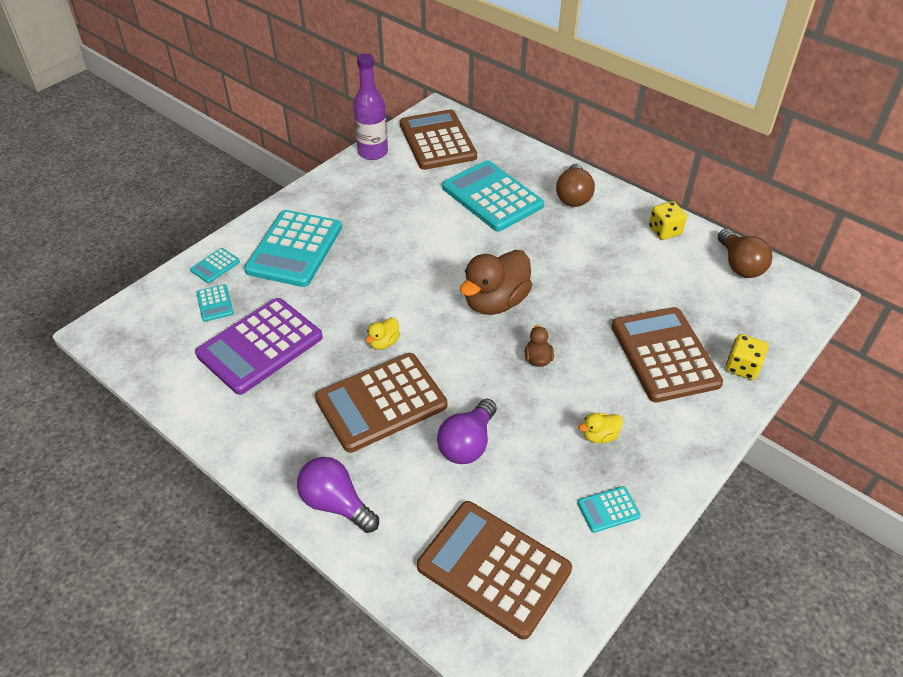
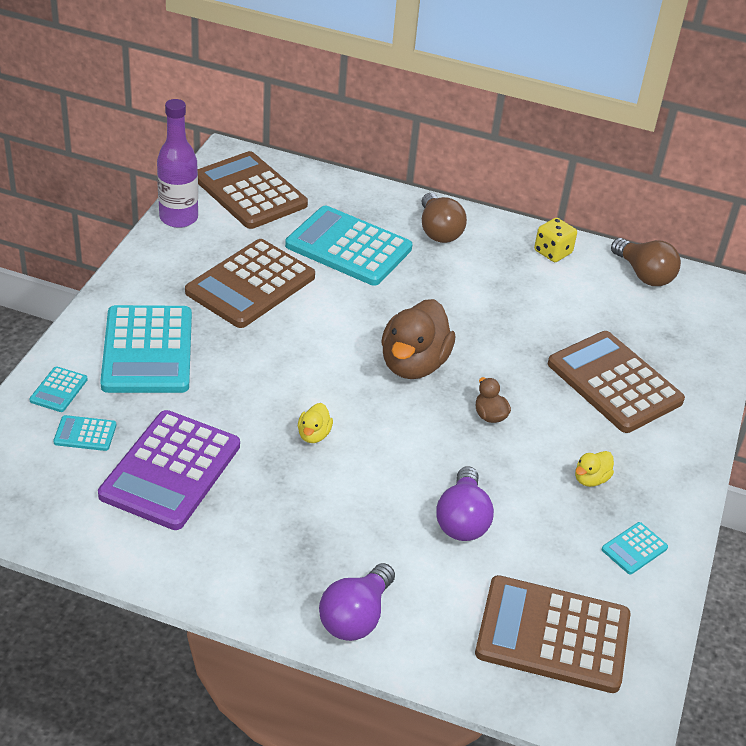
camera: 25 degrees left, 5 degrees down
(215, 303) = (85, 434): turquoise calculator -> turquoise calculator turned 135 degrees clockwise
(336, 504) = (356, 617): purple light bulb -> purple light bulb turned 75 degrees counterclockwise
(381, 402) = (346, 499): brown calculator -> brown calculator (250, 284)
(742, 367) = (694, 379): yellow dice -> none

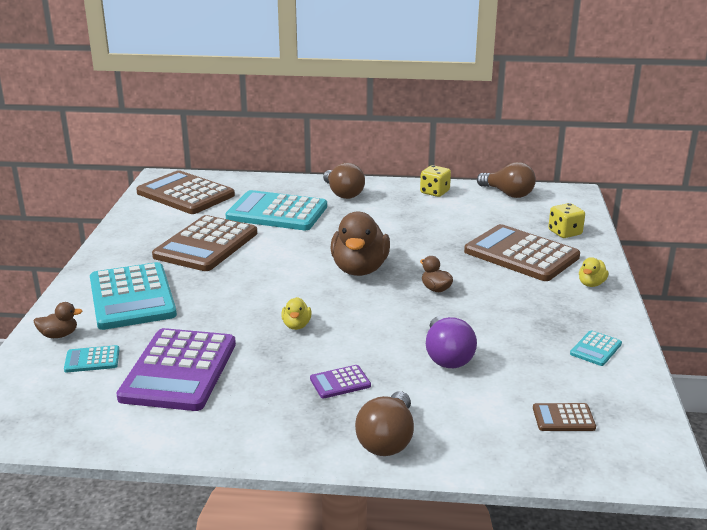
camera: 10 degrees left, 15 degrees down
(58, 390) = (59, 335): turquoise calculator -> brown duck
(178, 218) = (132, 216): purple bottle -> none
(333, 528) = (340, 382): none -> purple calculator
(356, 617) = (387, 440): purple light bulb -> brown light bulb
(553, 635) = (563, 418): brown calculator -> brown calculator, size x0.43
(590, 479) = (536, 313): yellow duck -> yellow duck (591, 284)
(684, 358) = (565, 233): none -> yellow dice

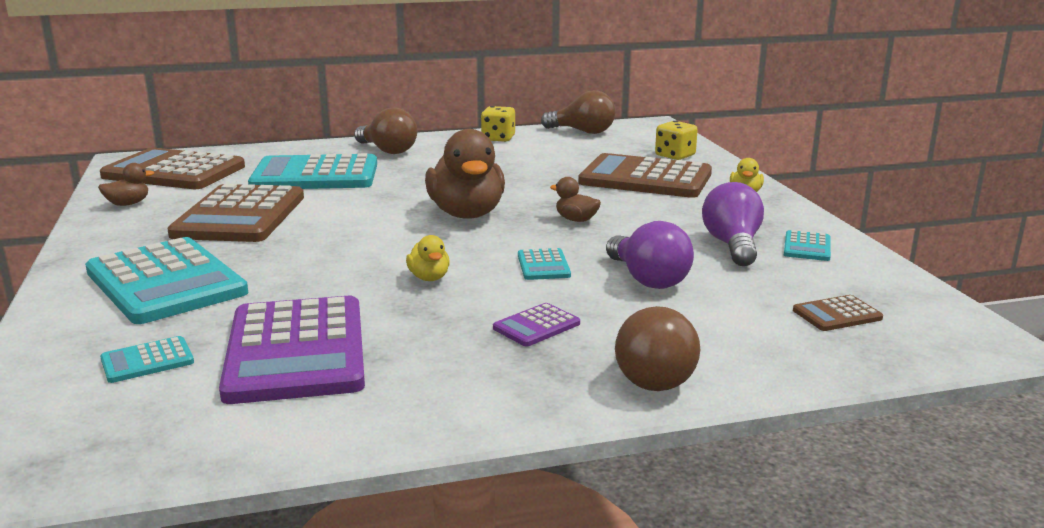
camera: 20 degrees left, 5 degrees down
(59, 335) = (72, 341): brown duck -> brown duck (128, 204)
(381, 329) = (543, 265): none -> turquoise calculator
(537, 336) = (732, 245): none -> purple light bulb

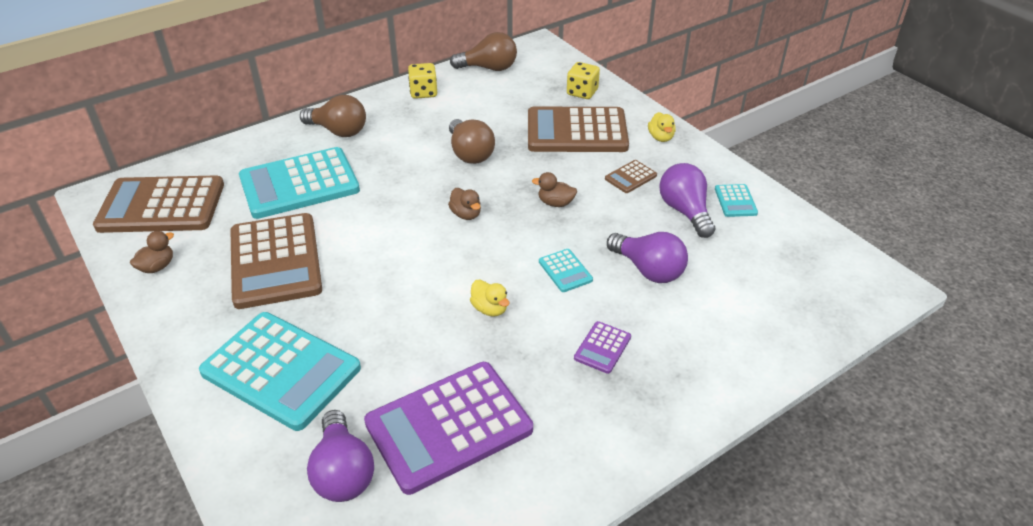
camera: 20 degrees left, 20 degrees up
(147, 361) = (343, 472): turquoise calculator -> purple light bulb
(296, 351) = (449, 426): purple calculator -> purple calculator turned 90 degrees clockwise
(466, 214) = (466, 214): brown duck -> brown duck, size x0.46
(651, 375) = (706, 381): brown light bulb -> brown light bulb (470, 153)
(837, 314) = (789, 279): brown calculator -> brown calculator (630, 177)

